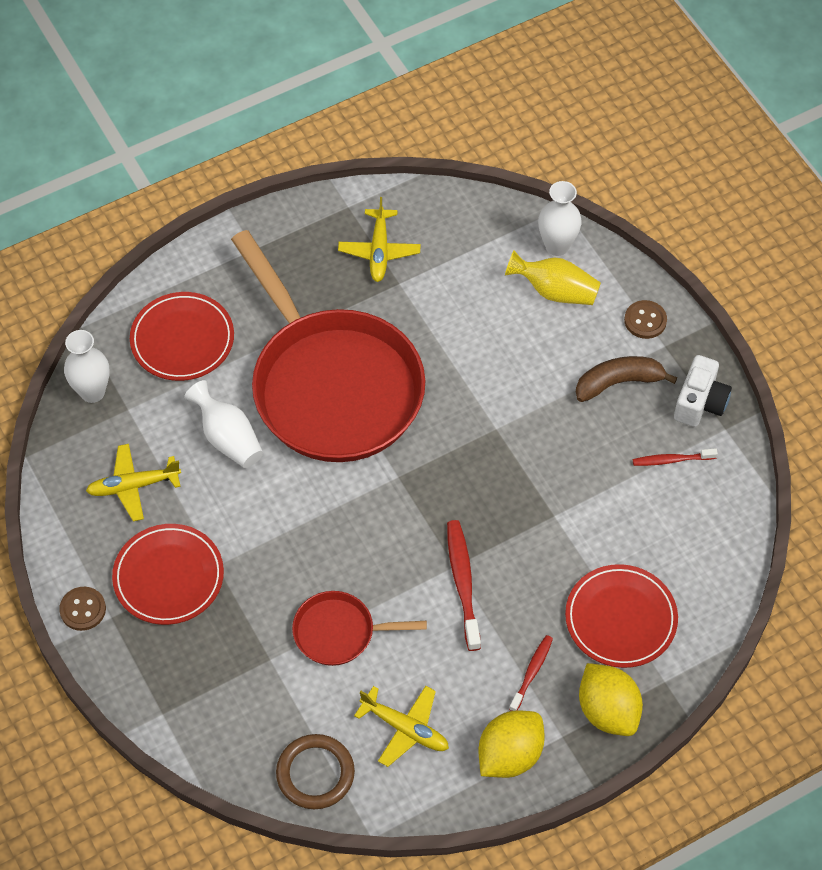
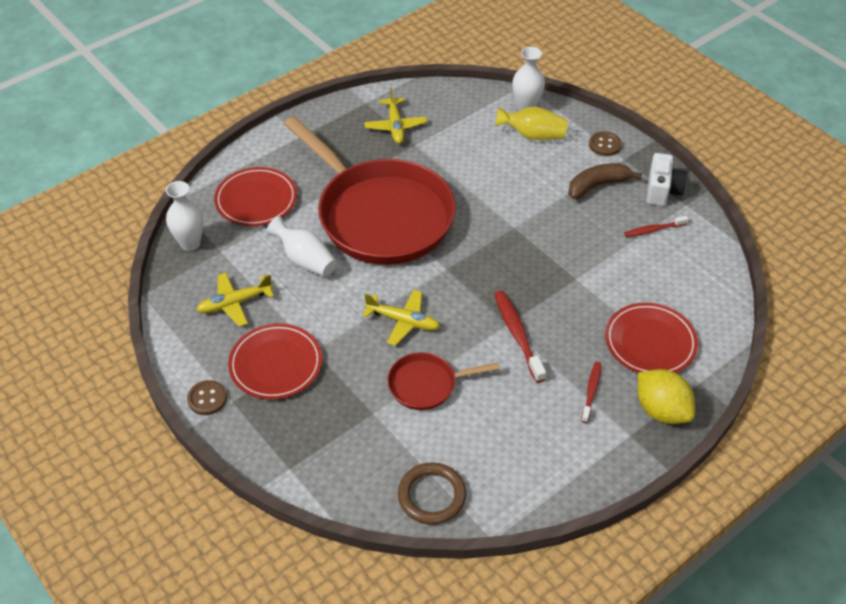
camera: 10 degrees left, 10 degrees down
(405, 728) = (499, 449): yellow plane -> yellow plane (403, 321)
(509, 755) = (591, 456): yellow lemon -> none

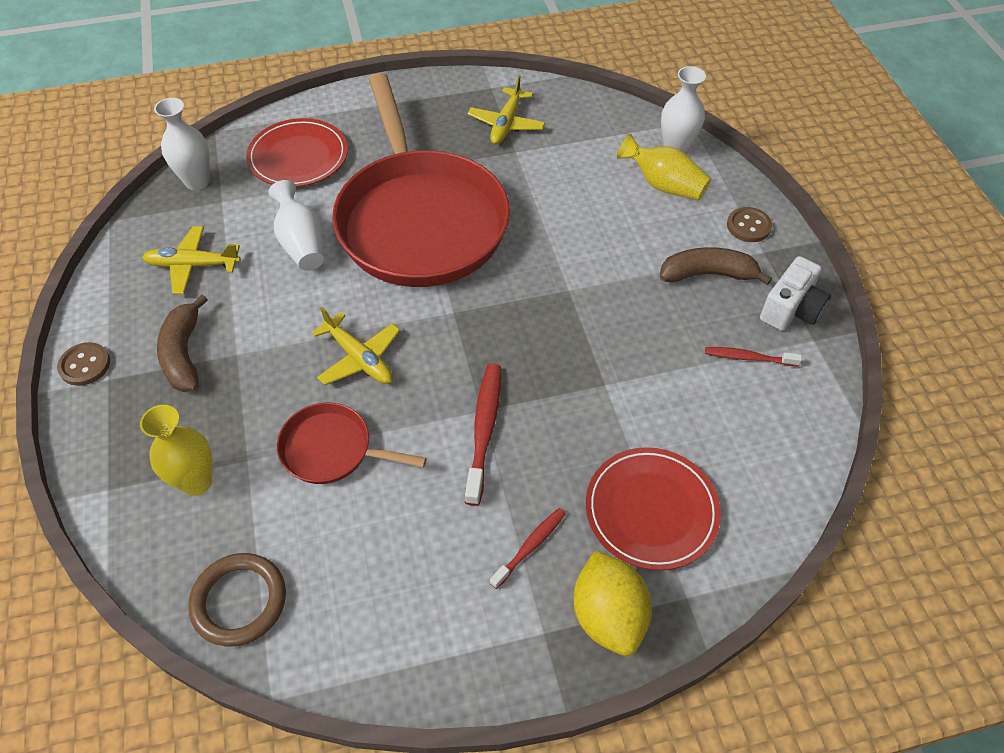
camera: 25 degrees right, 5 degrees up
(276, 364) = (184, 354): red plate -> brown banana
(349, 439) = (196, 482): none -> yellow vase

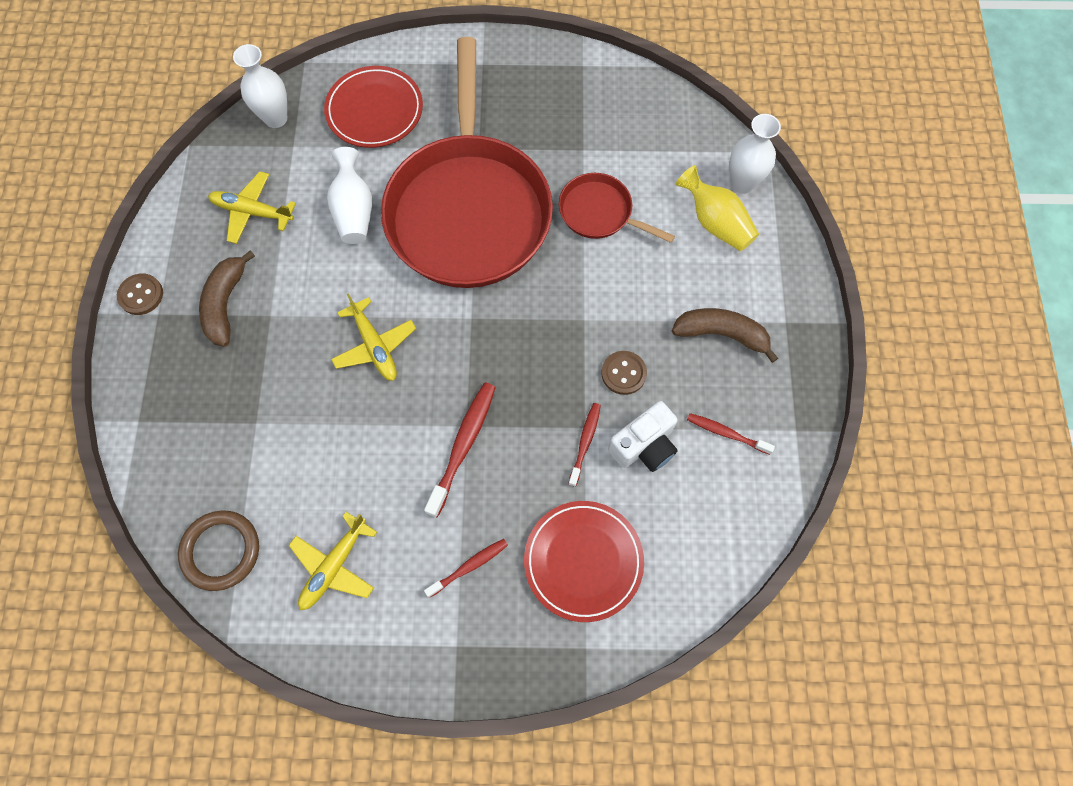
camera: 15 degrees right, 15 degrees up
(196, 482) = (210, 433): yellow vase -> none
(332, 450) = (329, 432): red pan -> red pan (600, 213)
(506, 124) = (584, 114): yellow plane -> yellow plane (334, 566)
(608, 615) = (514, 646): yellow lemon -> none
(611, 398) = (585, 442): none -> red toothbrush
(748, 226) = (781, 289): brown button -> brown button (623, 373)
(791, 309) = (787, 392): white camera -> white camera (644, 445)

